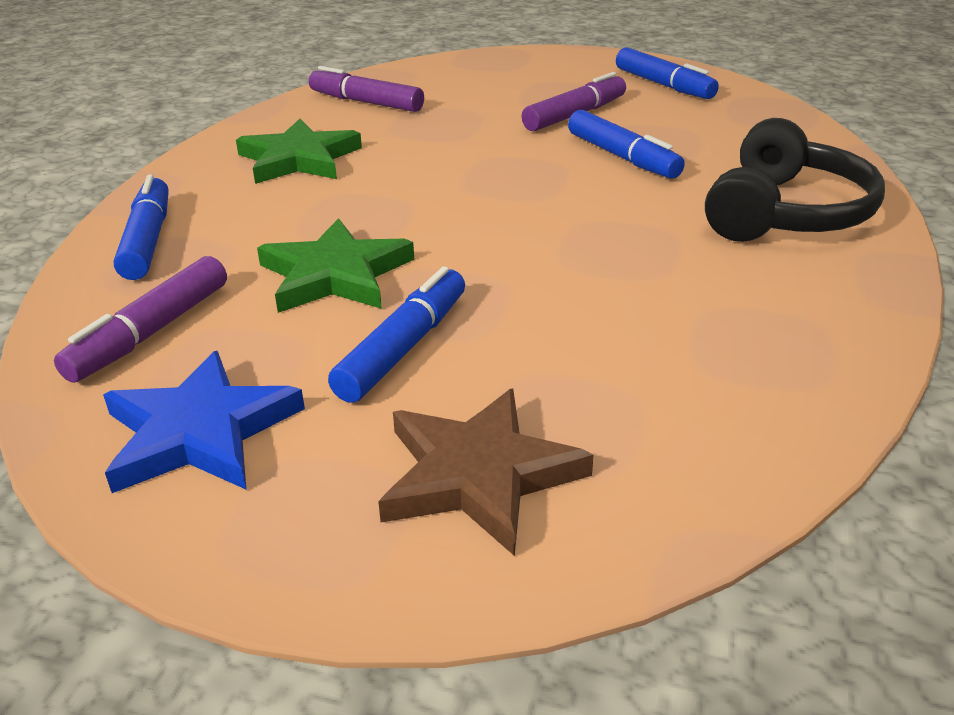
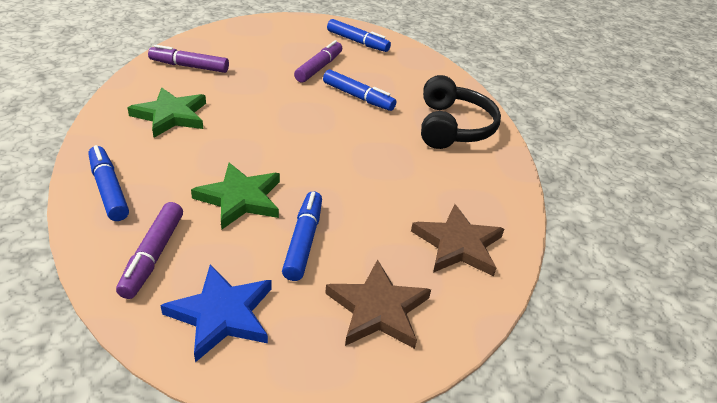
camera: 25 degrees left, 5 degrees up
(701, 396) = (458, 244): none -> brown star

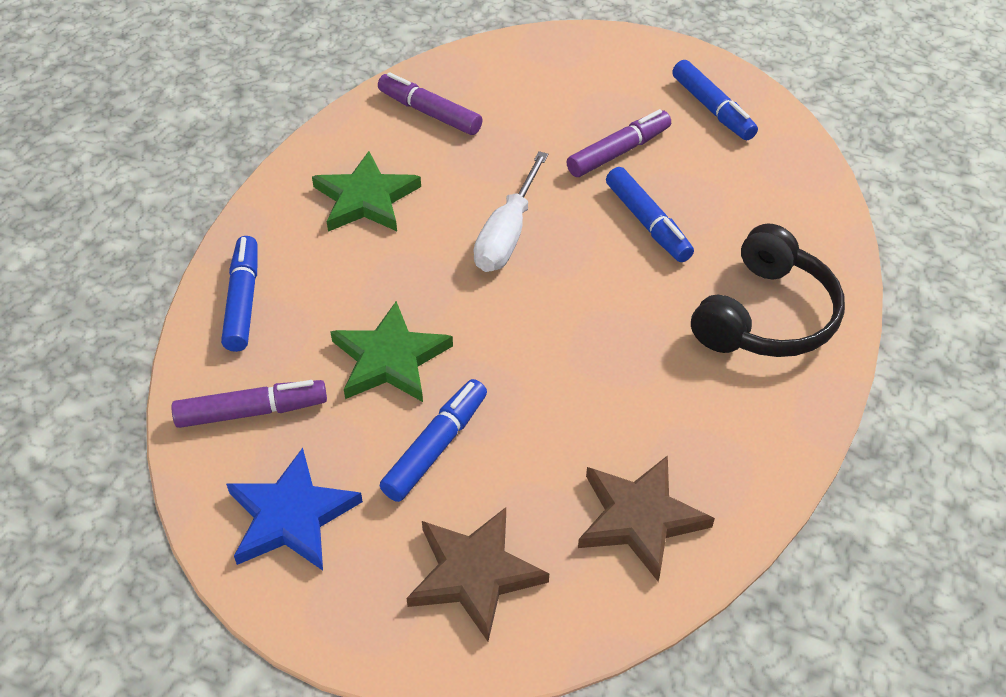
camera: 30 degrees right, 10 degrees up
(153, 256) = (252, 412): purple marker -> purple marker turned 135 degrees counterclockwise
(278, 117) = (507, 234): none -> white screwdriver

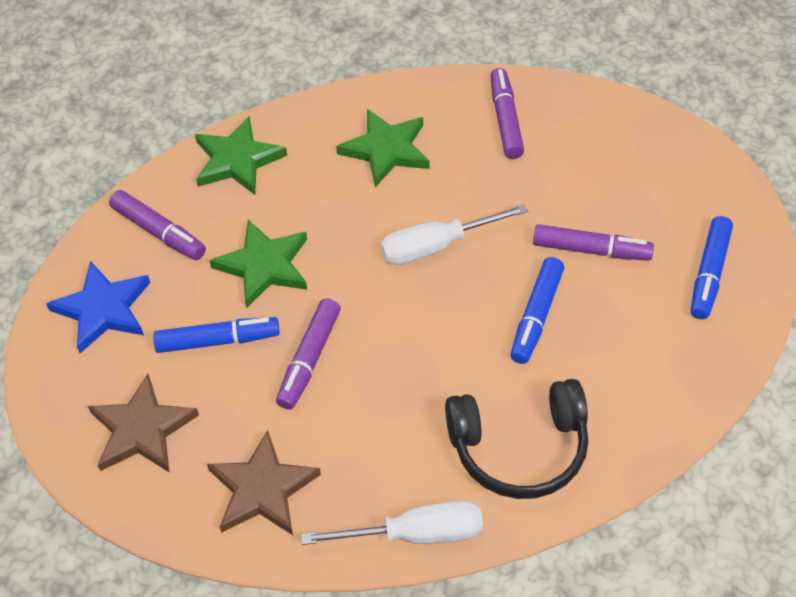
camera: 50 degrees right, 5 degrees up
(243, 301) = (237, 160): blue marker -> green star
(531, 393) = (309, 359): none -> purple marker
(790, 437) = (416, 534): none -> white screwdriver

